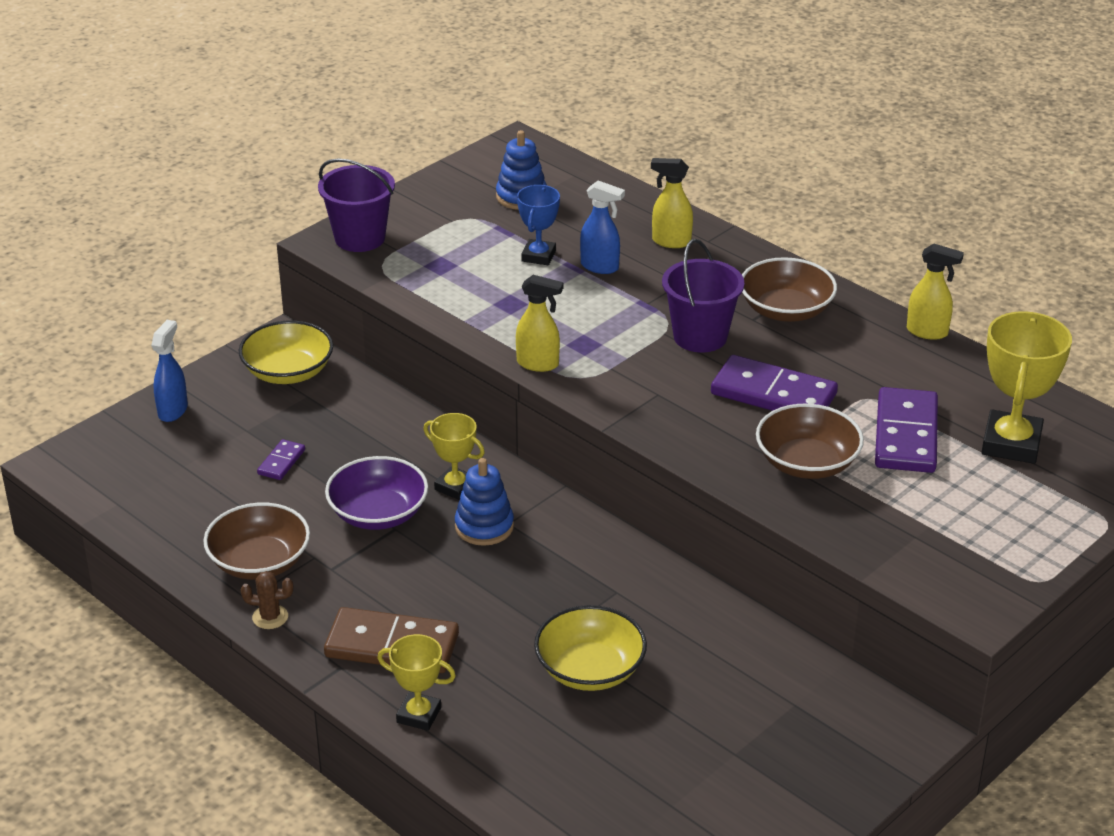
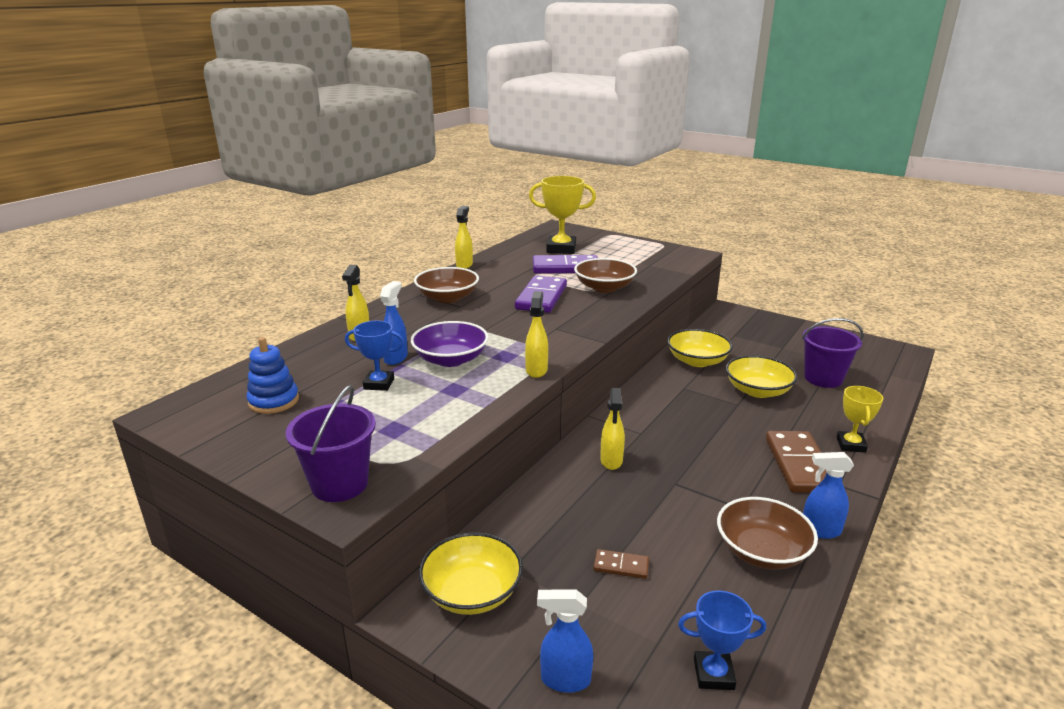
camera: 100 degrees left, 10 degrees down
(137, 489) = (713, 674): none -> blue trophy
(270, 617) = (820, 531): brown cactus -> blue spray bottle
(281, 462) = (621, 566): purple domino -> brown domino
(378, 513) = (662, 494): purple bowl -> purple bowl (450, 359)
(455, 487) = (611, 461): yellow trophy -> yellow spray bottle
(484, 526) = (650, 442): blue stacking toy -> none
(700, 336) = (484, 319): purple bucket -> purple bucket (823, 378)
(702, 629) = (697, 361): none -> yellow bowl

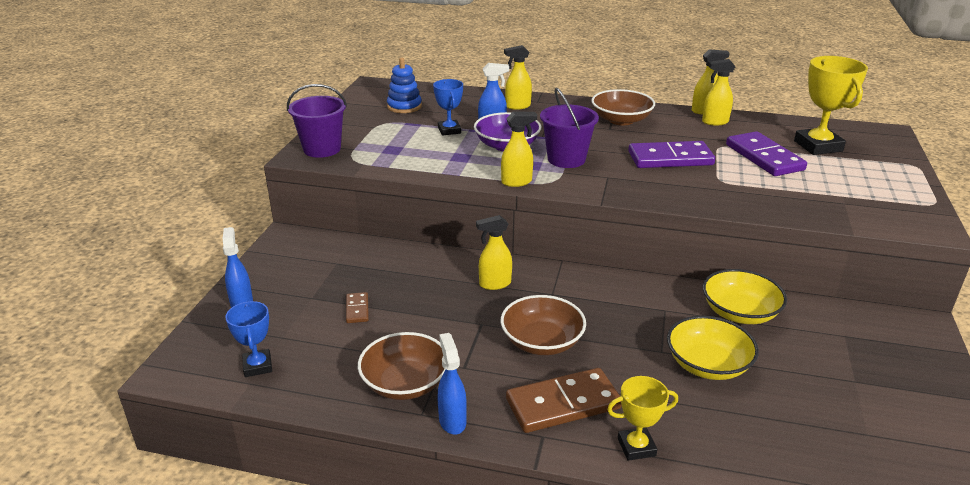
camera: 70 degrees right, 5 degrees up
(472, 592) = (309, 253): yellow bowl -> none
(489, 267) = (714, 122): none -> yellow spray bottle
(604, 287) = (736, 185): brown bowl -> brown bowl (542, 341)
(823, 378) = (796, 422): purple bucket -> purple bucket (566, 159)

